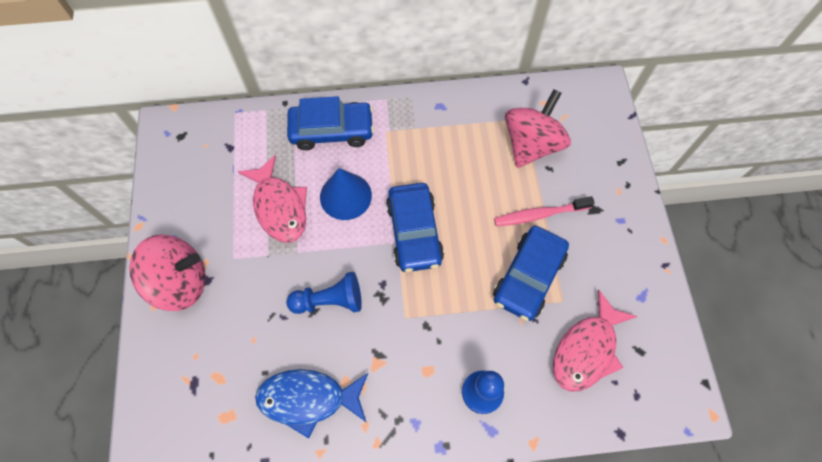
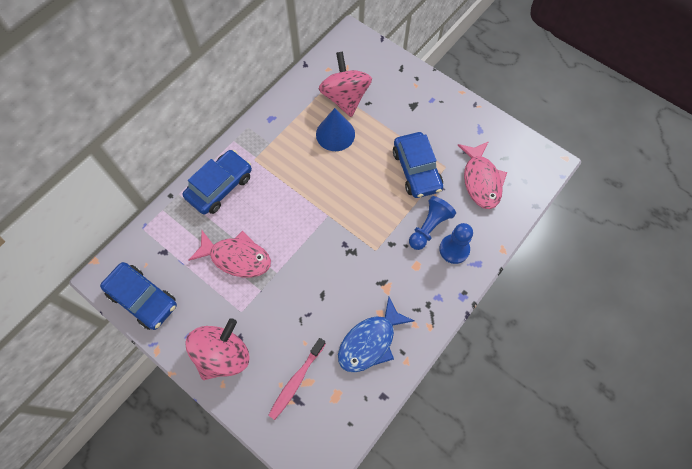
camera: 45 degrees left, 0 degrees up
(330, 300) = (325, 280): blue pawn -> blue pawn (429, 227)
(345, 196) = (270, 216): blue cone -> blue cone (335, 134)
(414, 232) = (332, 201): blue car -> blue car (143, 298)
(539, 214) = (388, 132): pink toothbrush -> pink toothbrush (296, 381)

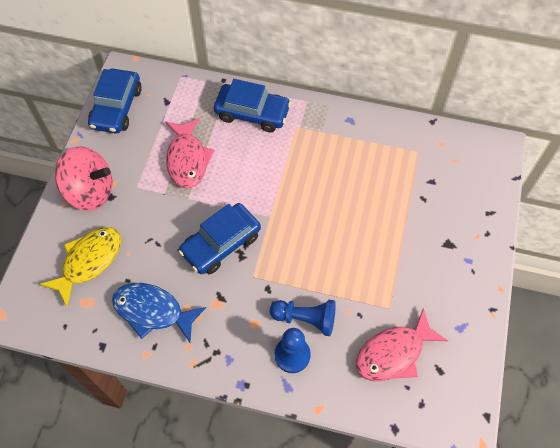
camera: 65 degrees right, 5 degrees down
(296, 381) = (89, 261): pink toothbrush -> yellow fish
(335, 134) = (366, 184): blue cone -> none
(345, 98) = (415, 174): pink spinning top -> none
(416, 170) = (368, 279): blue car -> blue car (221, 244)

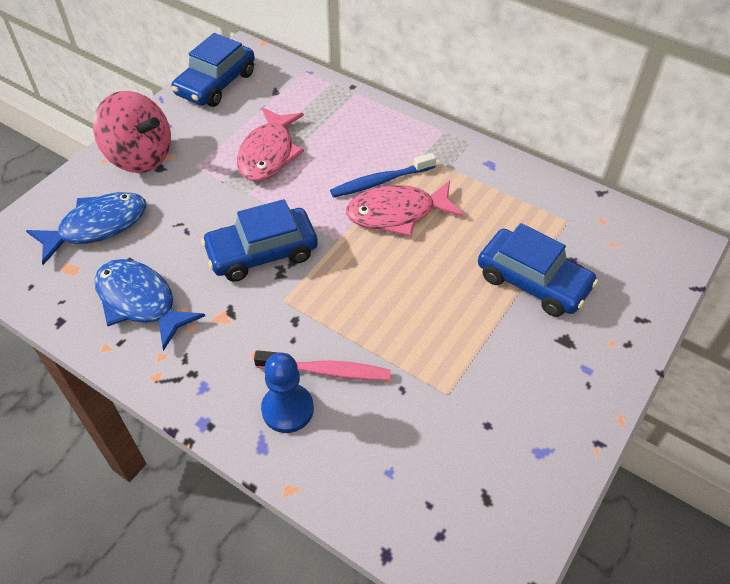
camera: 20 degrees right, 10 degrees down
(89, 261) = (97, 226): yellow fish -> blue fish
(252, 113) = (370, 127): blue car -> blue car (533, 281)
(279, 158) = (380, 181): none -> blue toothbrush
(305, 319) = (327, 371): blue pawn -> pink toothbrush
(394, 353) = (429, 453): pink fish -> pink fish (397, 213)

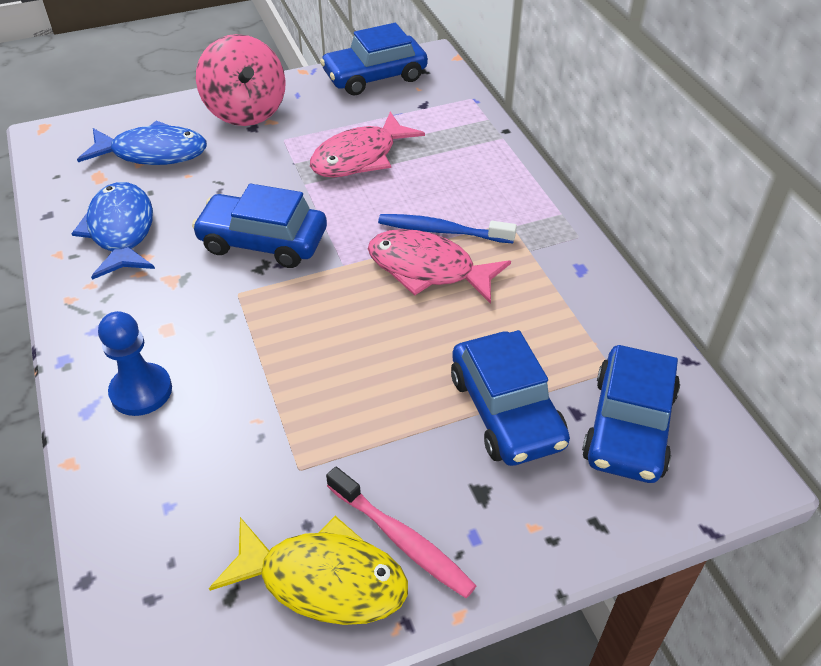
camera: 35 degrees right, 5 degrees down
(327, 371) = (209, 378): pink toothbrush -> pink toothbrush (402, 539)
(530, 451) = (323, 580): none -> yellow fish
(606, 251) = (629, 426): none -> blue car

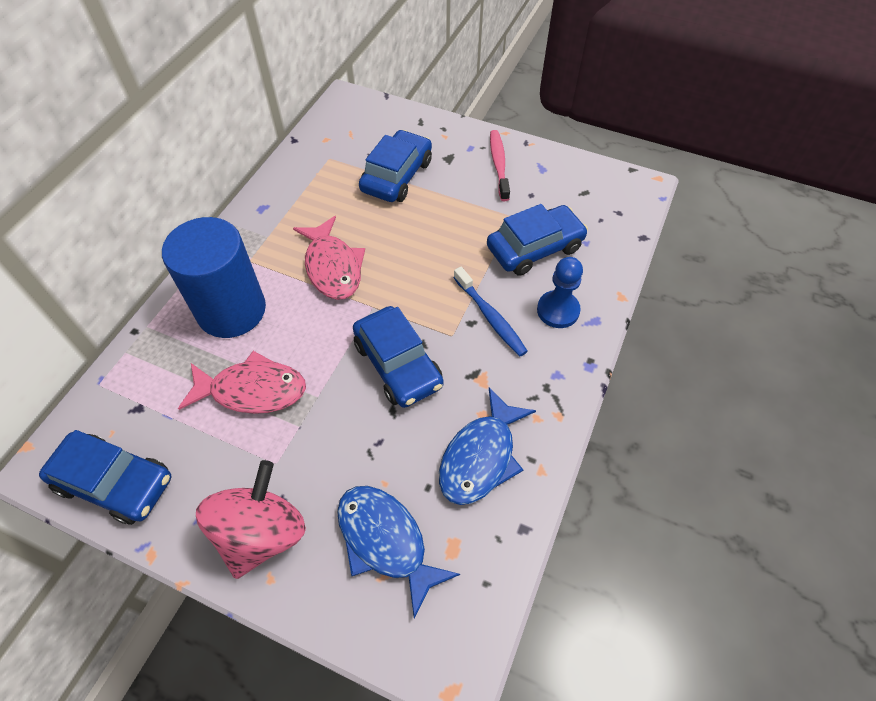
camera: 135 degrees left, 10 degrees up
(323, 580) = (543, 173): yellow fish -> none
(442, 231) = (290, 285): blue toothbrush -> blue toothbrush (490, 317)
(459, 184) = (231, 310): none -> blue cylinder
(629, 426) = (358, 137): blue car -> blue car (534, 248)

